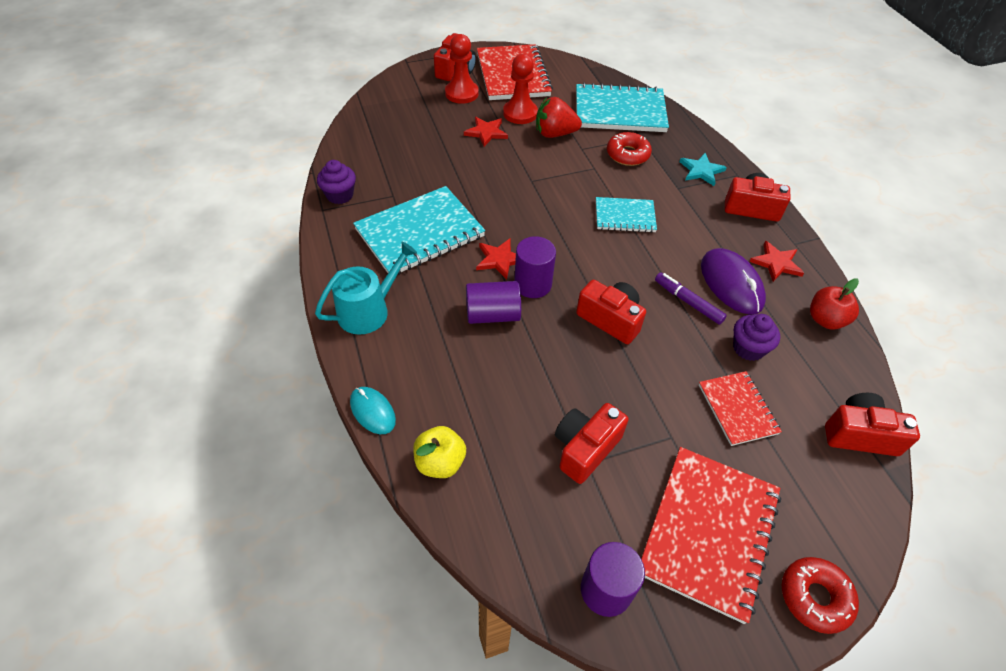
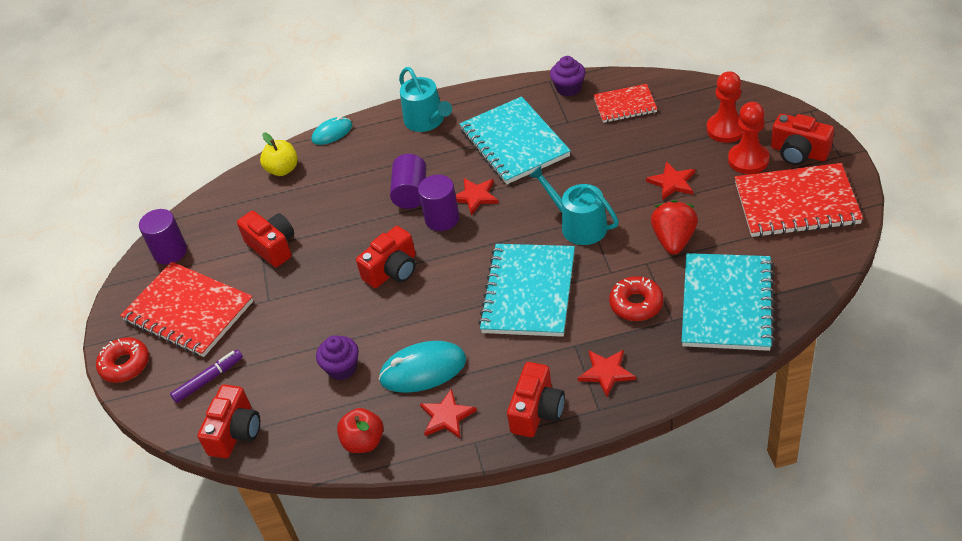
camera: 105 degrees right, 5 degrees down
(520, 113) = (712, 210): red pawn -> red pawn (726, 129)
(539, 186) = (579, 225): none -> turquoise watering can
(625, 216) = (528, 292): turquoise notebook -> turquoise notebook, size x1.76
(688, 302) = (404, 330): purple marker -> purple marker (208, 380)
(701, 171) = (606, 372): turquoise star -> red star
(731, 283) = (423, 369): purple mouse -> turquoise mouse
(737, 409) = (282, 348): red notebook -> red notebook (625, 105)

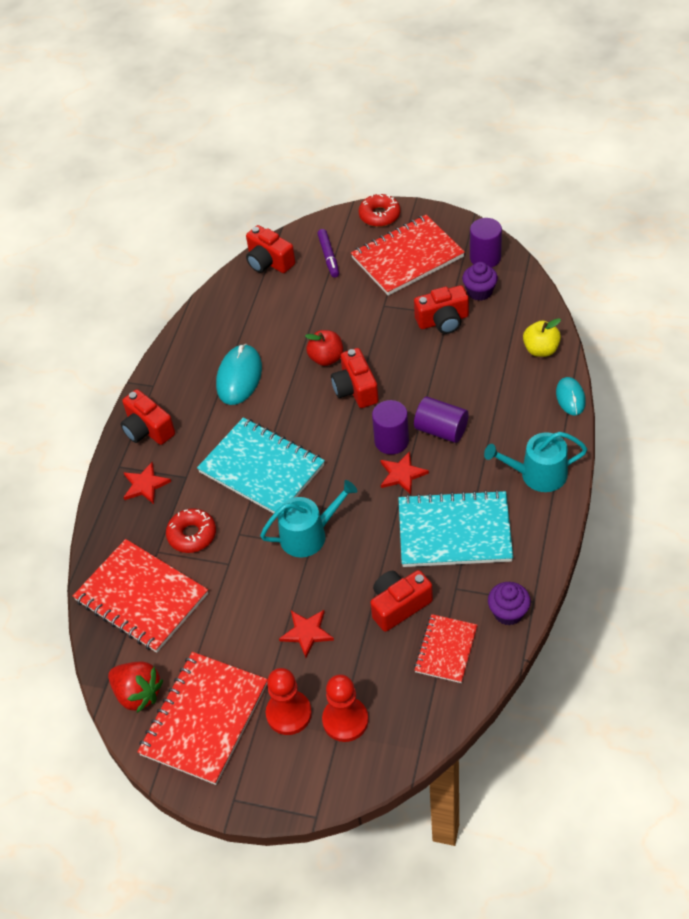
camera: 115 degrees right, 5 degrees up
(342, 368) = (279, 331): purple cupcake -> purple cupcake (479, 292)
(364, 442) = (204, 326): red apple -> red apple (326, 358)
(447, 416) = (187, 377): red star -> none
(674, 240) = (237, 596): red strawberry -> red strawberry (138, 694)
(727, 304) = (141, 597): turquoise notebook -> red notebook
(799, 152) = (265, 765): red camera -> red camera (399, 605)

